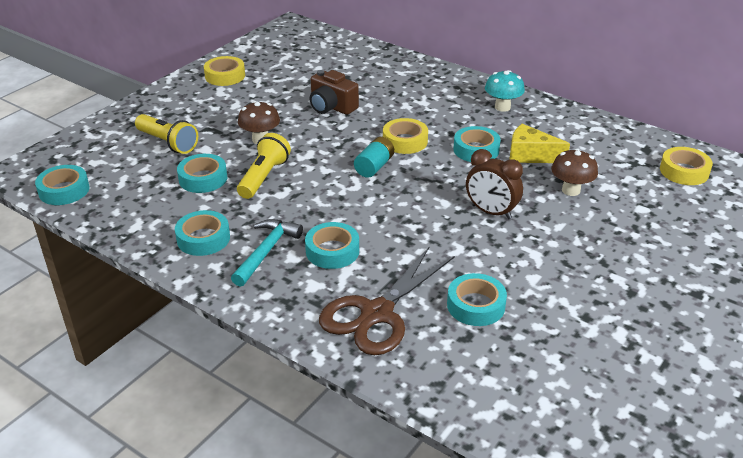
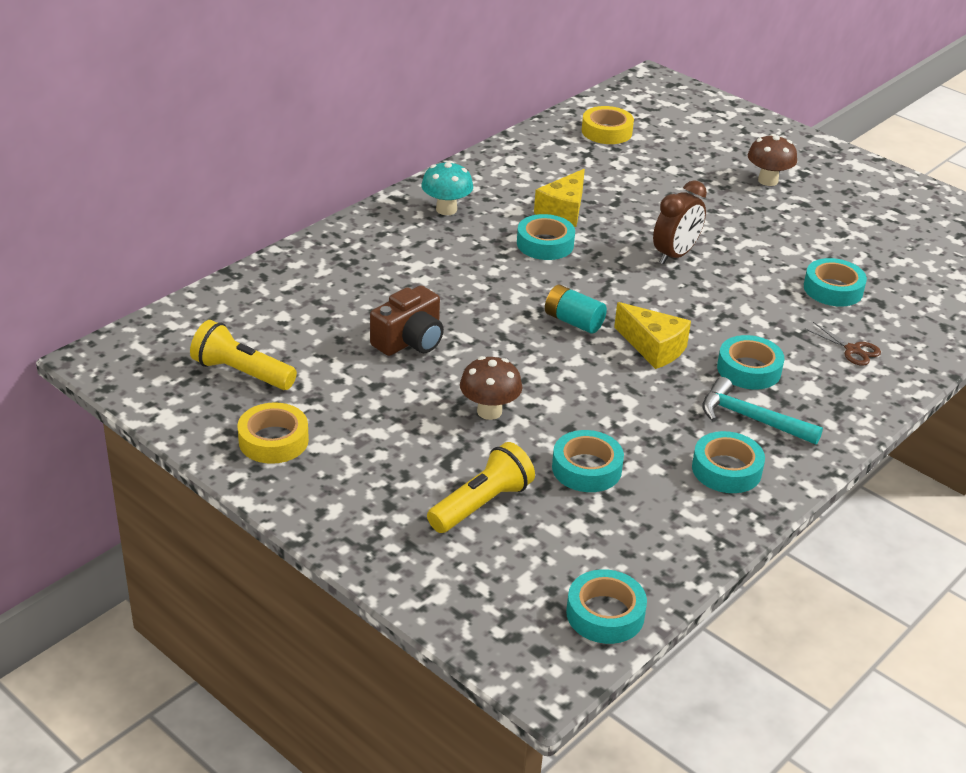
camera: 85 degrees left, 0 degrees up
(264, 177) = (588, 413): yellow flashlight -> yellow flashlight (241, 373)
(350, 203) = (653, 348): none -> yellow cheese
(377, 313) = (852, 350): brown scissors -> brown scissors, size x0.43
(405, 141) = (516, 291): yellow tape -> none
(571, 190) = (636, 200): brown mushroom -> brown mushroom (768, 180)

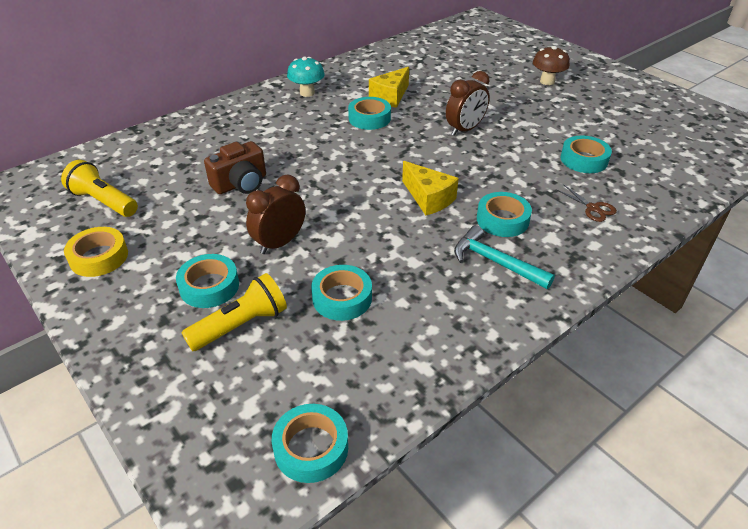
camera: 10 degrees right, 5 degrees up
(489, 411) = (279, 243): brown mushroom -> brown clock
(573, 321) = (372, 175): turquoise battery -> none
(606, 131) = (438, 47): yellow tape -> none
(726, 469) = (463, 307): turquoise tape -> turquoise tape (209, 286)

